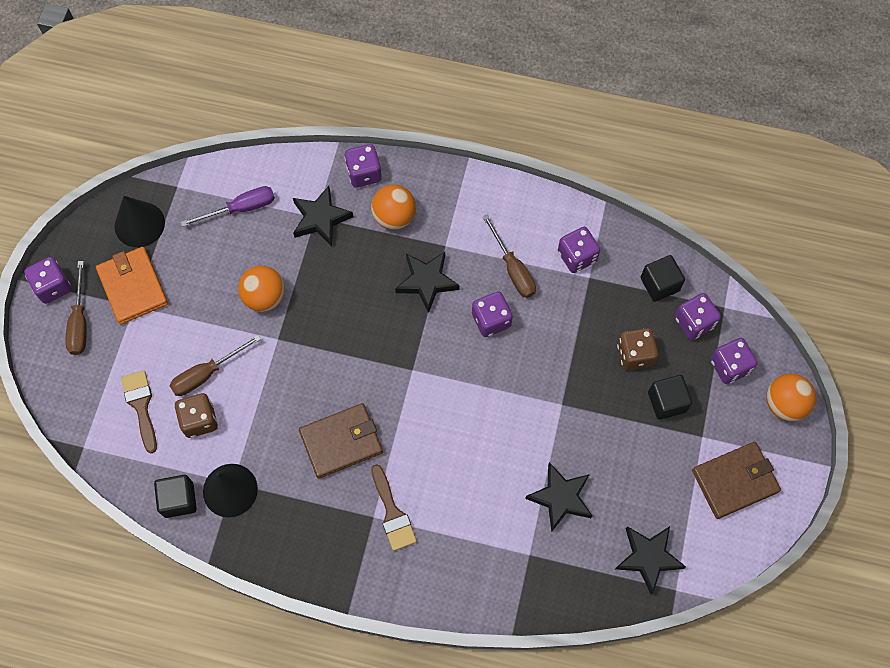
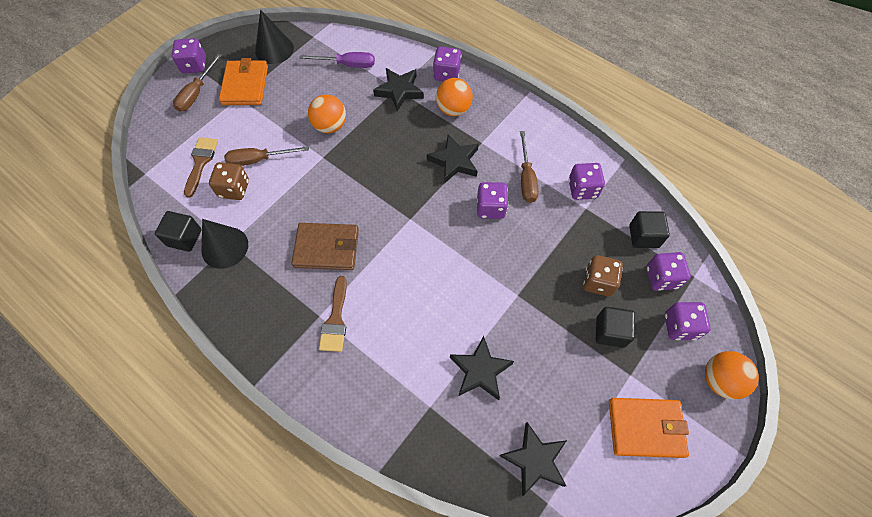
camera: 25 degrees right, 5 degrees down
(735, 481) = (645, 428): brown wallet -> orange wallet

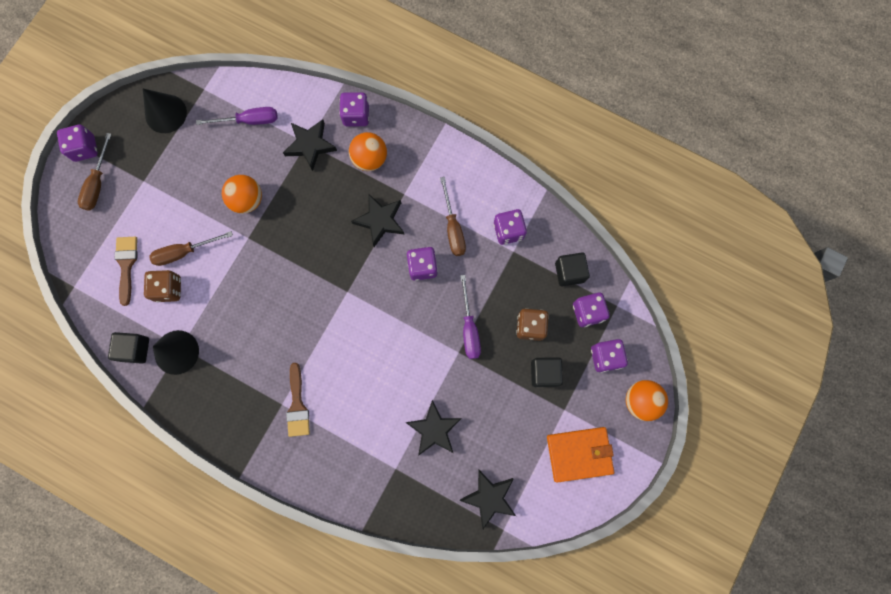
camera: 10 degrees left, 15 degrees up
(245, 85) = (146, 165): orange wallet -> none
(327, 248) = (274, 336): brown wallet -> none
(532, 273) = (469, 328): none -> purple screwdriver

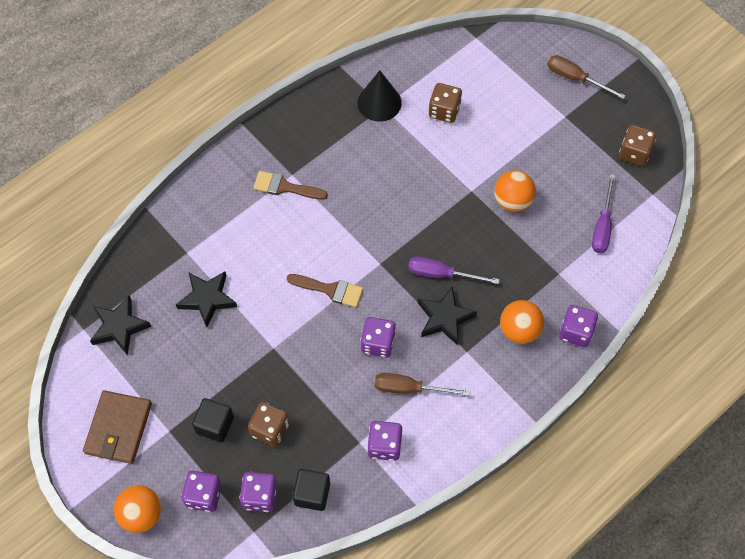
camera: 110 degrees right, 15 degrees down
(85, 148) = (616, 76): purple dice -> none
(126, 265) = (481, 83): brown brush -> brown brush (330, 290)
(135, 349) = (396, 71): black cube -> none
(165, 113) = (634, 153): black cone -> brown dice
(184, 252) = (477, 133): brown screwdriver -> none
(310, 145) = (554, 276): black star -> none
(469, 328) = (294, 367): purple screwdriver -> purple screwdriver (442, 274)
(579, 454) = (118, 428): orange wallet -> brown wallet

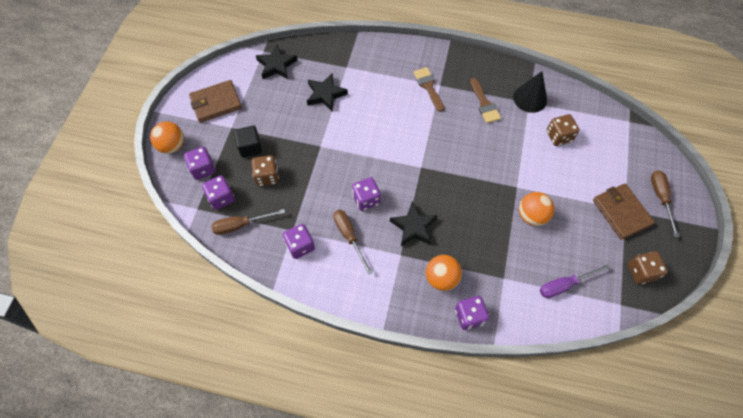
camera: 55 degrees right, 0 degrees up
(312, 494) = (241, 225): black cube -> brown screwdriver
(330, 290) = (381, 151): brown brush -> brown brush (484, 104)
(442, 274) = (443, 206): purple screwdriver -> none
(565, 122) = (621, 212): none -> brown wallet

